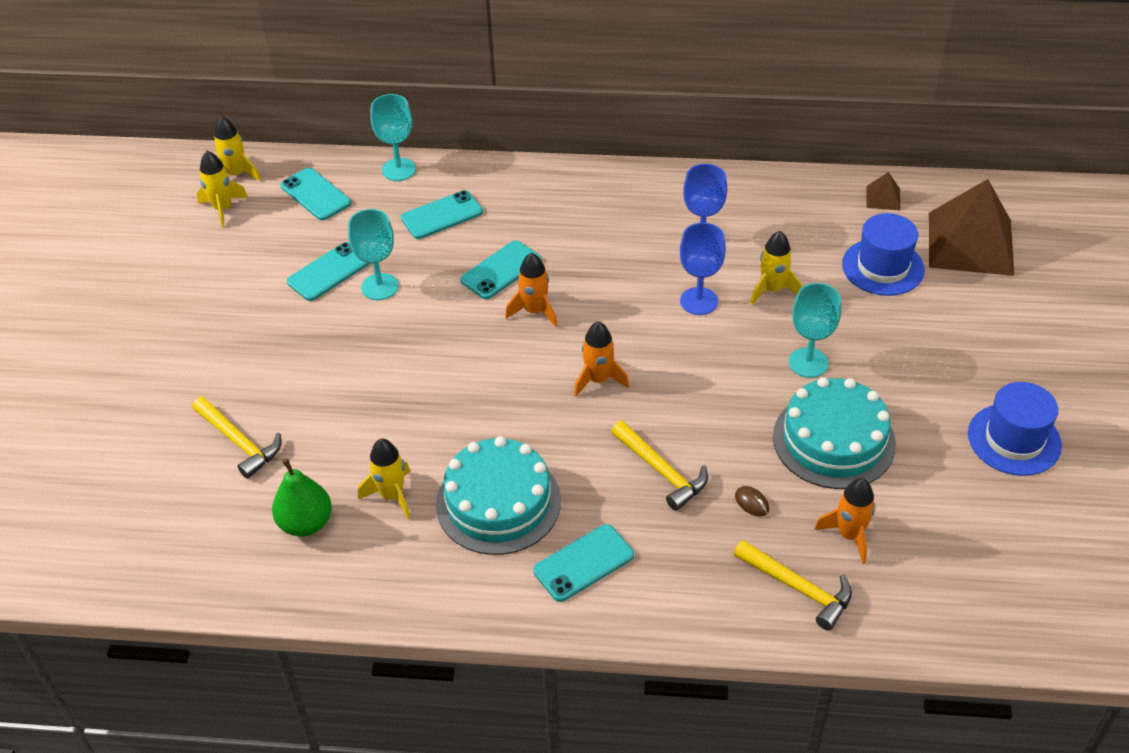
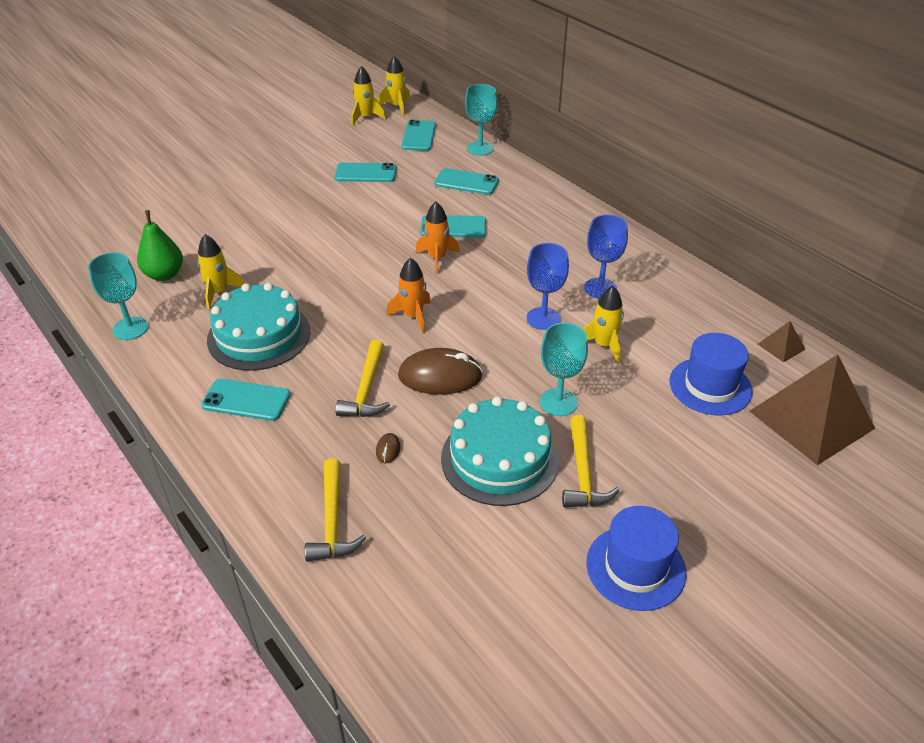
camera: 45 degrees right, 5 degrees down
(239, 442) = (200, 219): yellow hammer -> yellow hammer (583, 473)
(379, 287) = (378, 195): turquoise goblet -> turquoise goblet (130, 328)
(698, 413) = (440, 376): none -> brown mouse
(849, 535) = (415, 521): orange rocket -> none

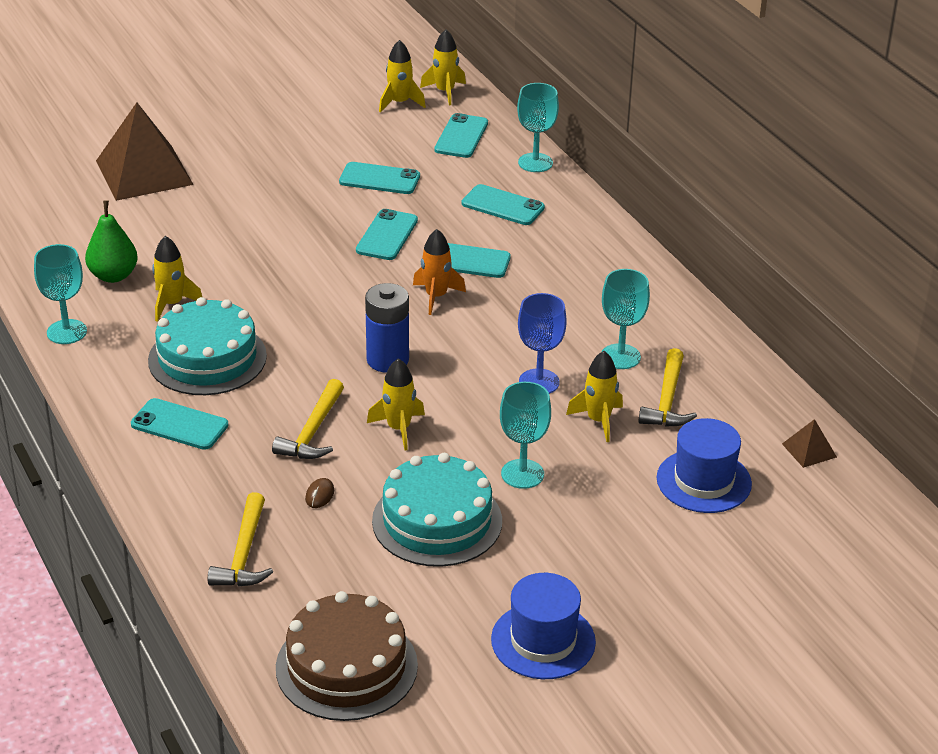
camera: 10 degrees right, 5 degrees down
(383, 215) = (387, 235): none -> turquoise phone
(413, 316) = (387, 360): orange rocket -> blue battery
(440, 376) = (399, 429): brown mouse -> yellow rocket
(461, 630) = (346, 666): none -> brown cake
(583, 473) = (522, 547): yellow hammer -> yellow hammer (667, 400)
(600, 288) = (620, 356): blue goblet -> turquoise goblet
(811, 419) = (804, 531): brown pyramid -> brown pyramid (144, 172)

